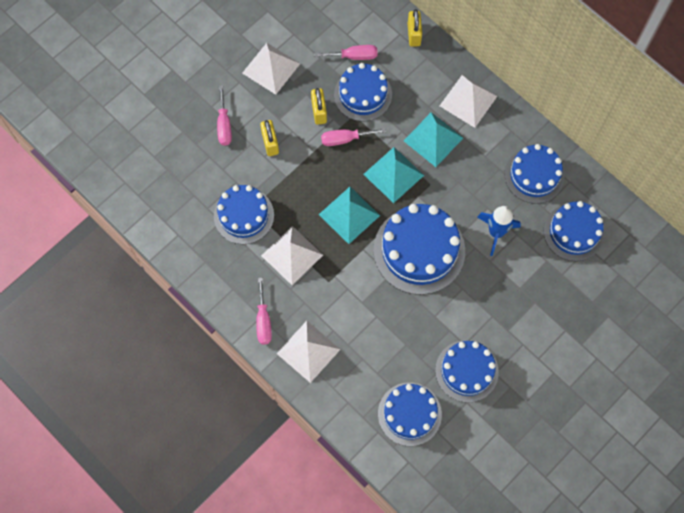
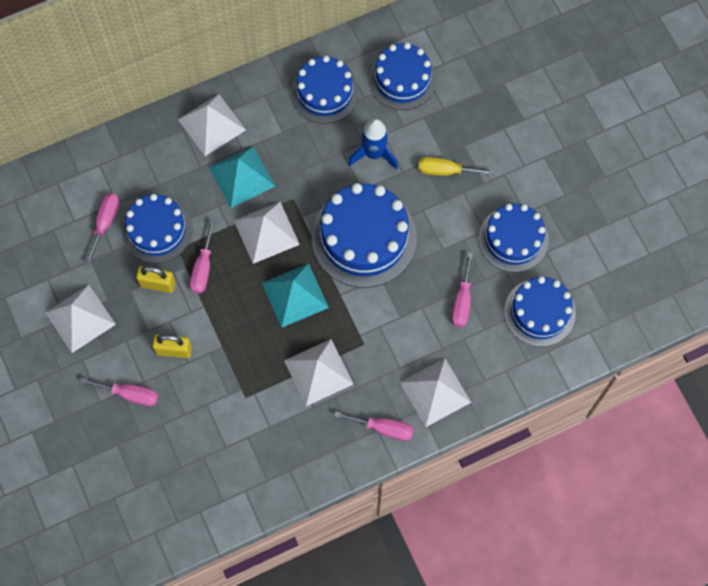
camera: 70 degrees left, 0 degrees up
(244, 215) = (251, 409): blue cake -> none
(393, 174) = (266, 232): turquoise pyramid -> white pyramid
(394, 347) = (462, 301): none -> pink screwdriver
(414, 34) = (107, 150): yellow padlock -> none
(505, 295) = (445, 171): none -> yellow screwdriver

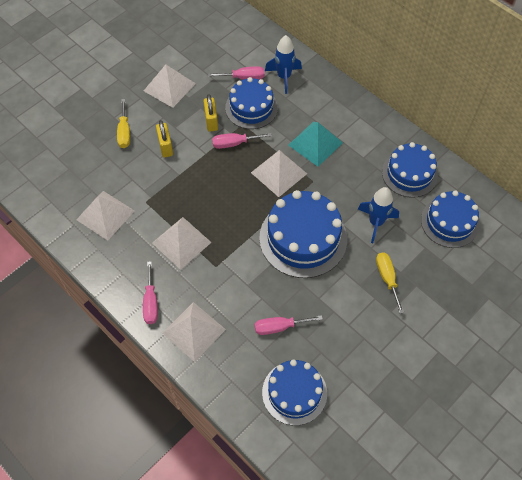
camera: 70 degrees right, 10 degrees down
(126, 175) = (284, 77): none -> blue rocket
(130, 394) = (124, 132): pink screwdriver -> yellow screwdriver
(211, 124) = (346, 113): white pyramid -> white pyramid (105, 215)
(295, 295) = (237, 207): turquoise pyramid -> none
(513, 239) = (351, 350): blue cake -> none

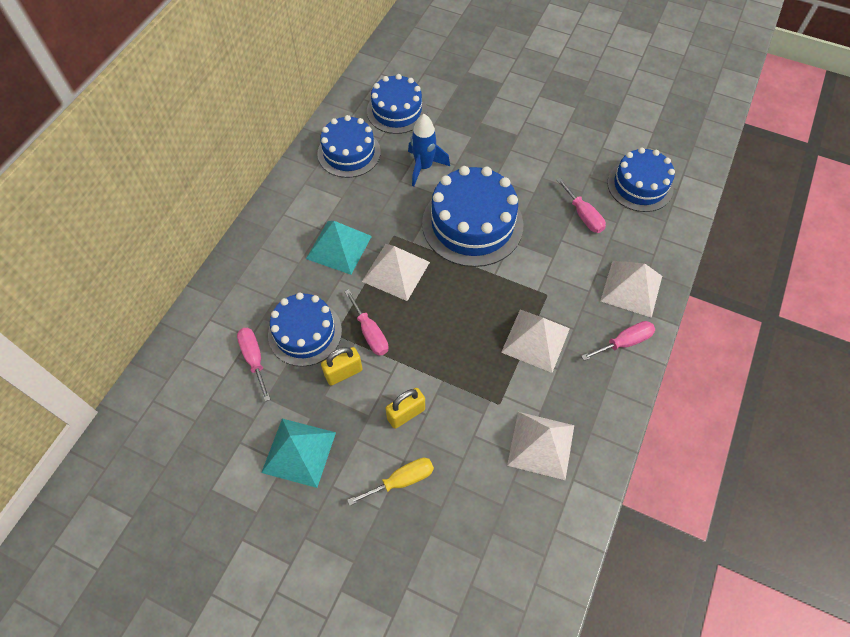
camera: 110 degrees left, 0 degrees up
(169, 87) = (299, 452): white pyramid -> turquoise pyramid
(284, 77) = (240, 311): blue rocket -> none
(387, 278) = (484, 145): yellow screwdriver -> none

